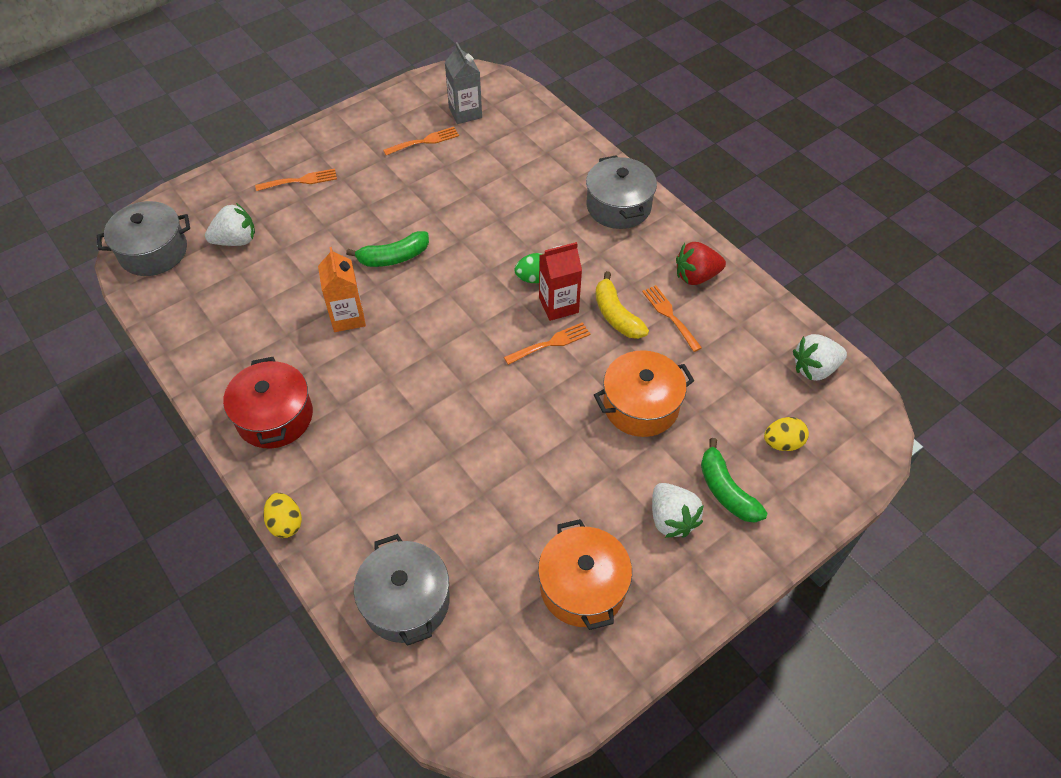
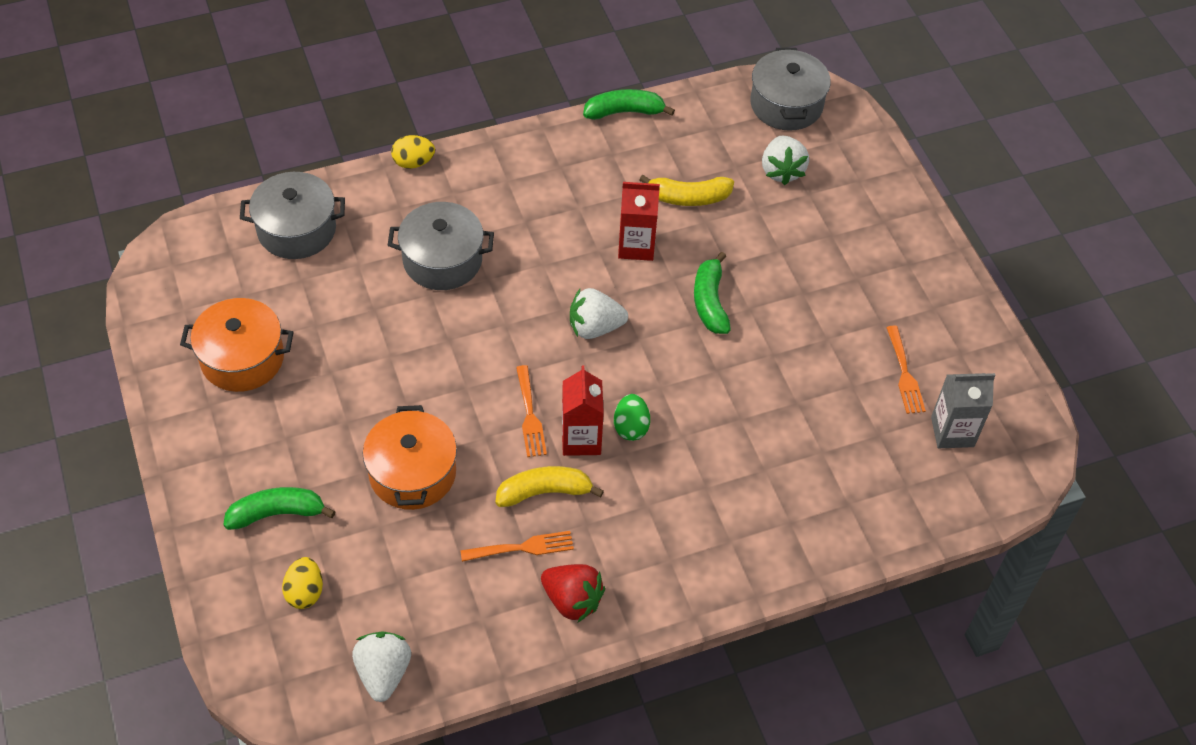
camera: 105 degrees right, 0 degrees up
(181, 364) = (624, 112): none -> green banana
(275, 417) = (532, 171): red pot -> none
(282, 294) = (688, 197): none -> yellow banana
(300, 180) = (863, 239): orange fork -> none
(347, 317) = (636, 246): orange carton -> red carton
(618, 206) = (721, 555): grey pot -> grey pot (442, 260)
(671, 519) = (271, 453): white strawberry -> white strawberry (595, 327)
(696, 276) = (572, 600): red strawberry -> red strawberry turned 120 degrees clockwise

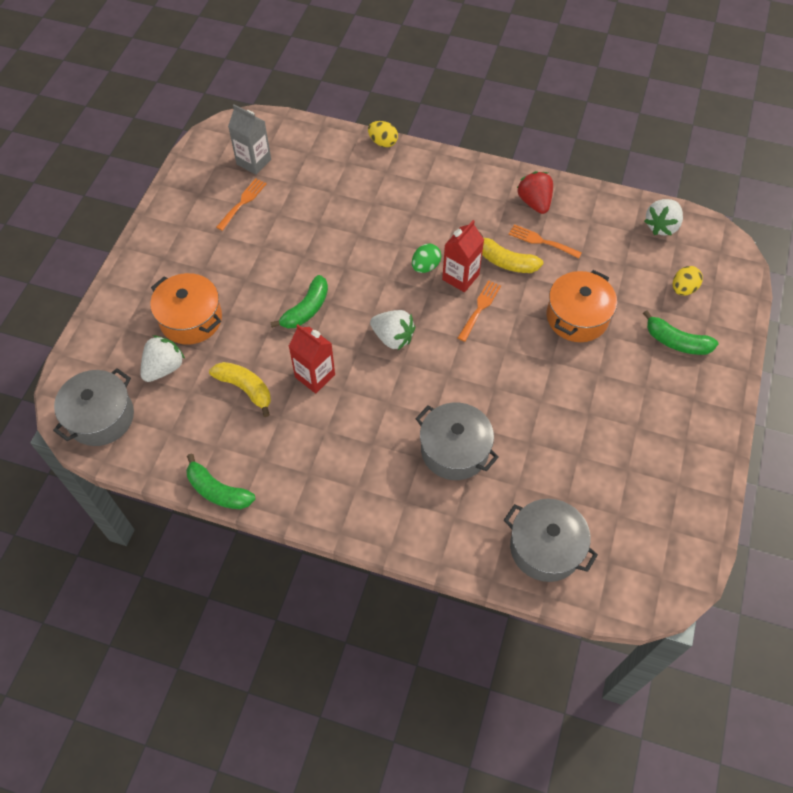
camera: 140 degrees left, 5 degrees up
(242, 358) = (645, 461): orange pot -> orange pot (191, 319)
(413, 162) = (414, 552): yellow egg -> yellow egg (383, 142)

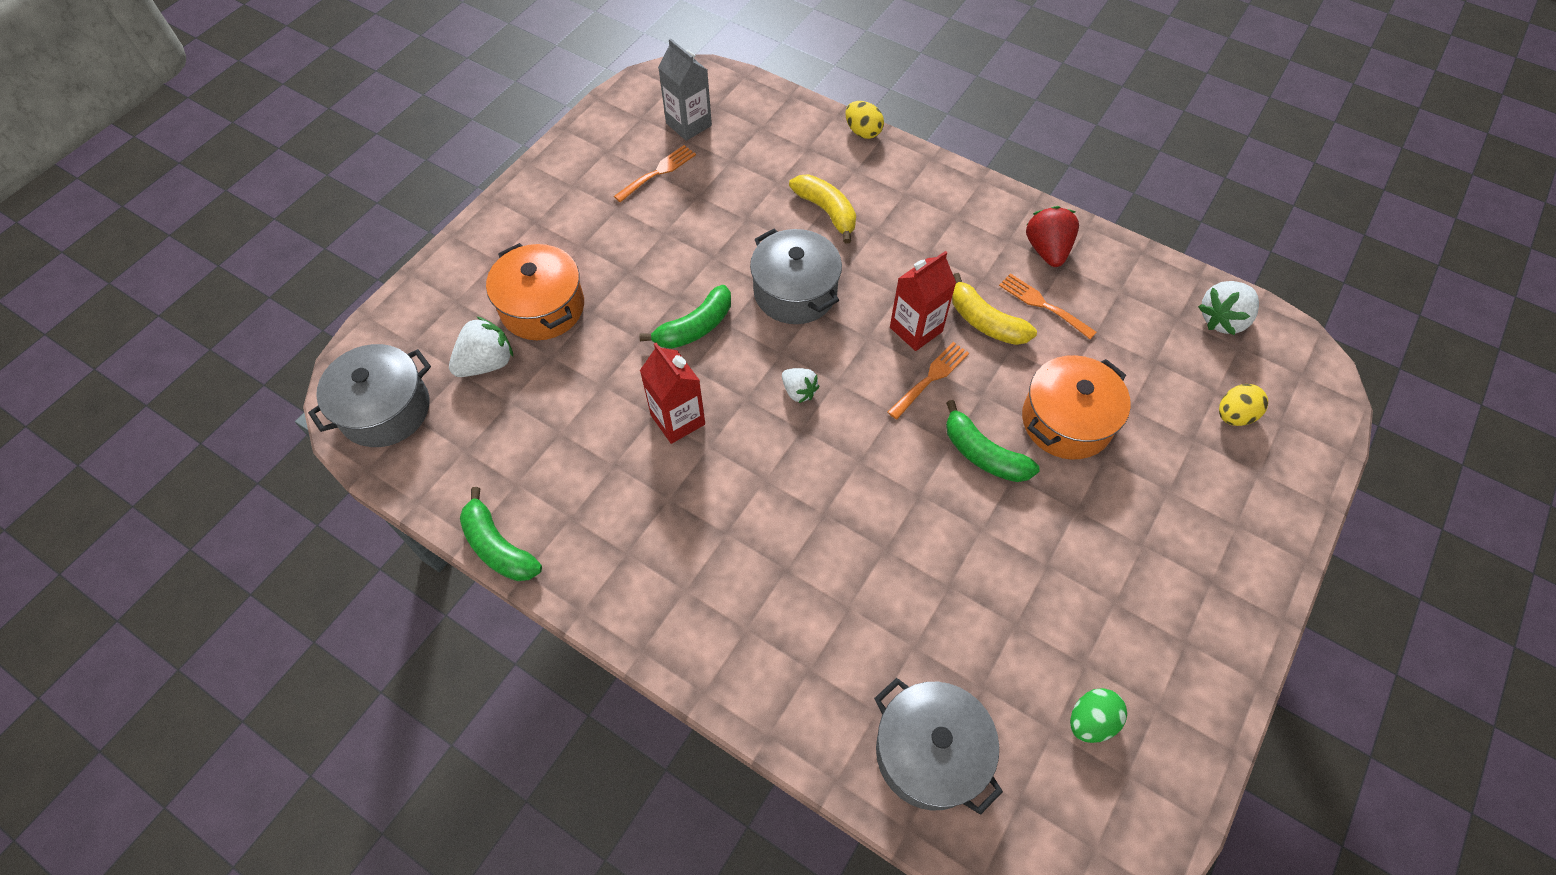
camera: 15 degrees right, 0 degrees up
(245, 389) = (581, 415): yellow banana -> yellow banana (827, 211)
(393, 338) = (799, 391): white strawberry -> white strawberry, size x0.63
(425, 266) = (872, 305): green egg -> green egg (1090, 721)
(454, 450) = (838, 571): grey pot -> grey pot (795, 292)
(676, 342) = (1205, 490): green banana -> green banana (983, 454)

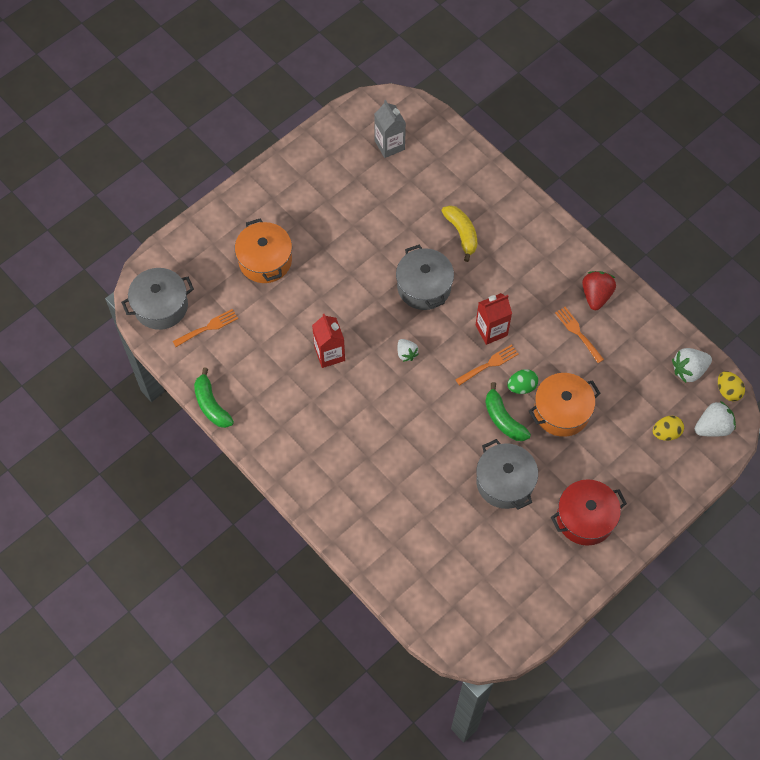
camera: 15 degrees right, 5 degrees up
(487, 363) = (225, 290): white strawberry -> white strawberry (713, 427)
(658, 172) = (360, 178): orange fork -> orange fork (208, 327)
(695, 327) = (355, 296): green banana -> none
(863, 132) = (505, 178): yellow egg -> yellow egg (728, 391)
(930, 752) = (415, 571): grey pot -> grey pot (505, 482)
(985, 322) = (536, 335): yellow banana -> none
(1090, 721) = (506, 578): green egg -> green egg (521, 386)
(1174, 580) = (585, 518): none -> red pot

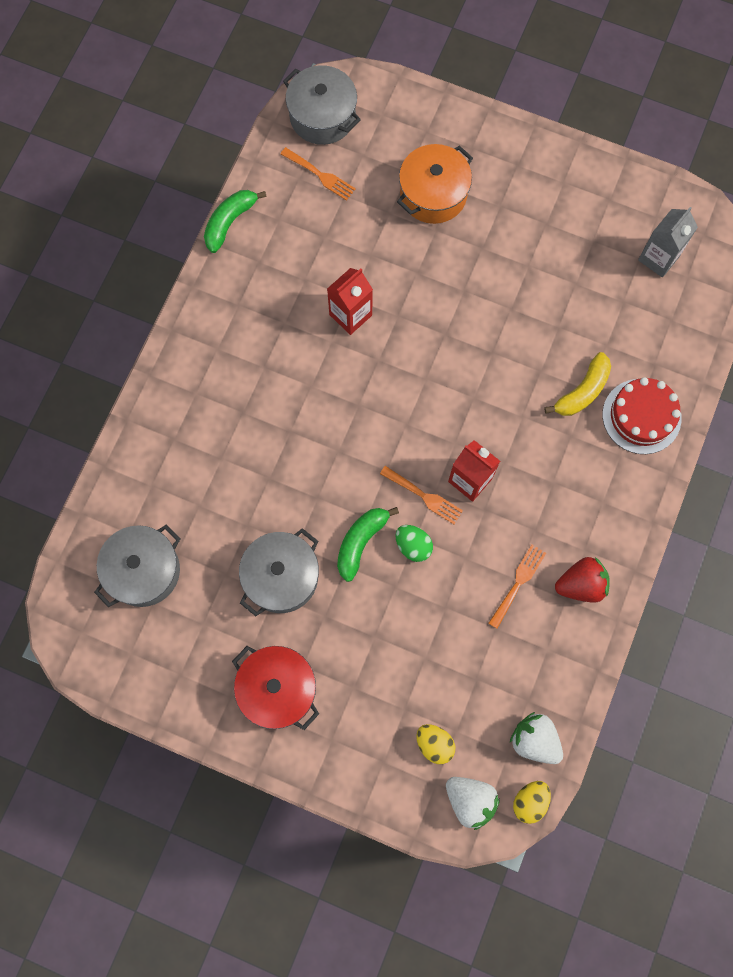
camera: 65 degrees right, 10 degrees up
(406, 353) = (392, 397): white strawberry -> none
(424, 287) = (488, 379): grey pot -> grey pot (143, 571)
(497, 207) = (641, 416): none -> red cake
(561, 411) = (403, 606): orange pot -> none

